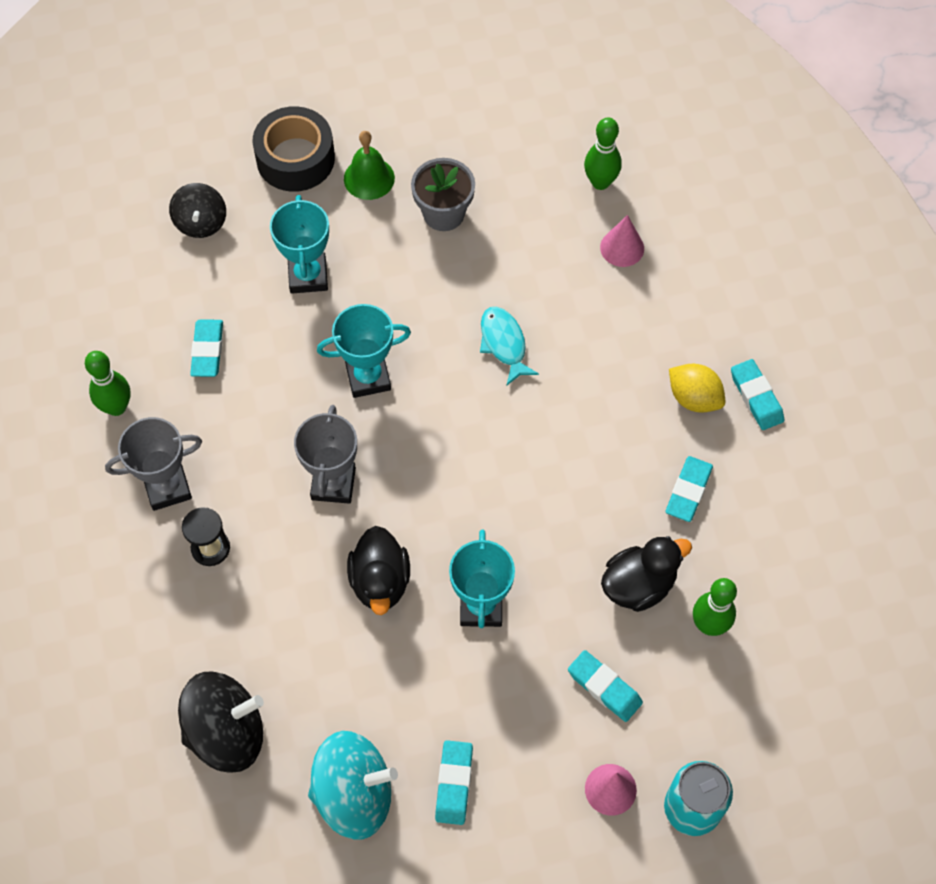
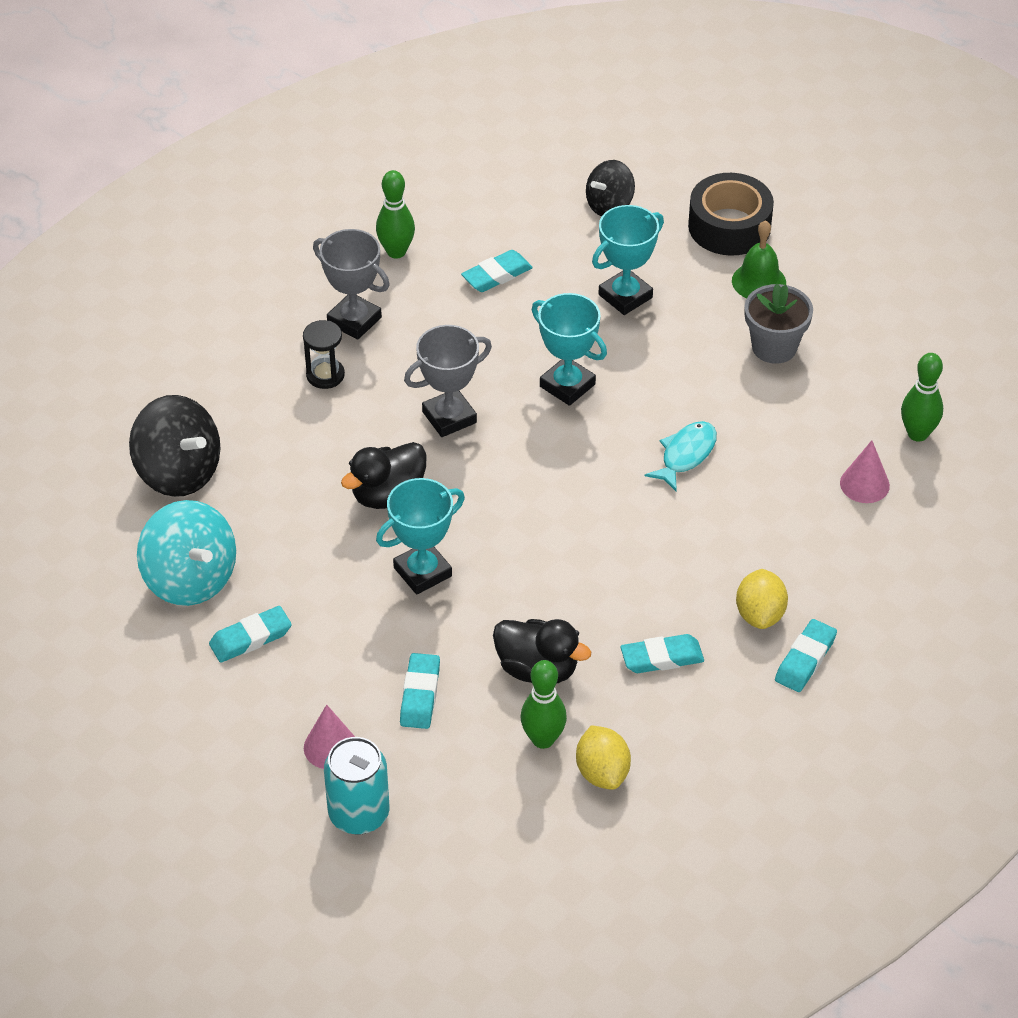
camera: 55 degrees right, 15 degrees down
(768, 603) = (602, 772): none -> yellow lemon

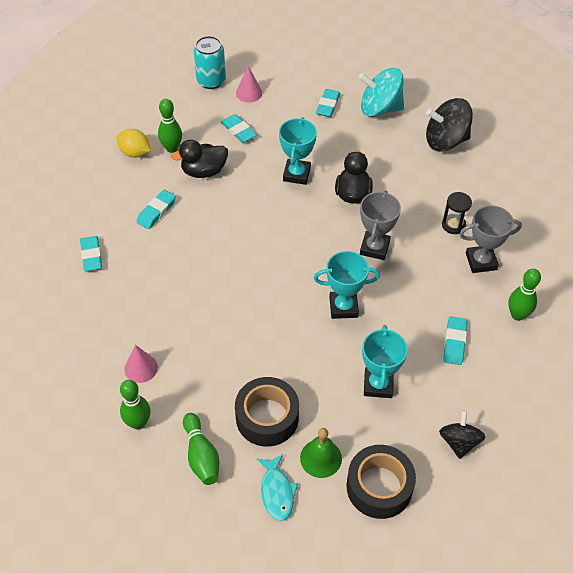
camera: 135 degrees right, 5 degrees up
(685, 455) = (246, 314): turquoise fish -> turquoise fish (277, 492)
(760, 614) = (131, 261): yellow lemon -> none
(774, 347) = (267, 417): grey flower pot -> black tape
(878, 362) = (201, 456): none -> green bowling pin

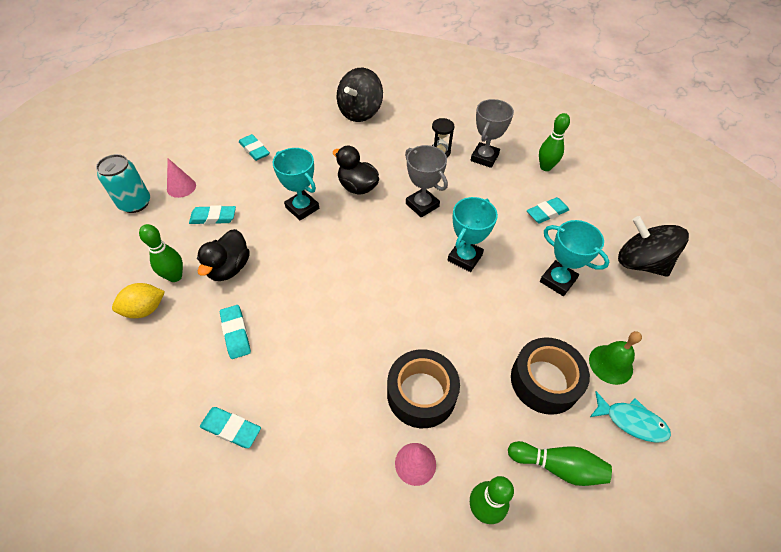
camera: 55 degrees left, 0 degrees up
(379, 487) = (660, 338): black tape -> black tape (421, 393)
(380, 108) = (292, 125): turquoise spinning top -> none
(454, 342) = (547, 213): turquoise eraser -> turquoise eraser turned 75 degrees counterclockwise
(459, 442) = (640, 263): black spinning top -> black spinning top, size x1.60

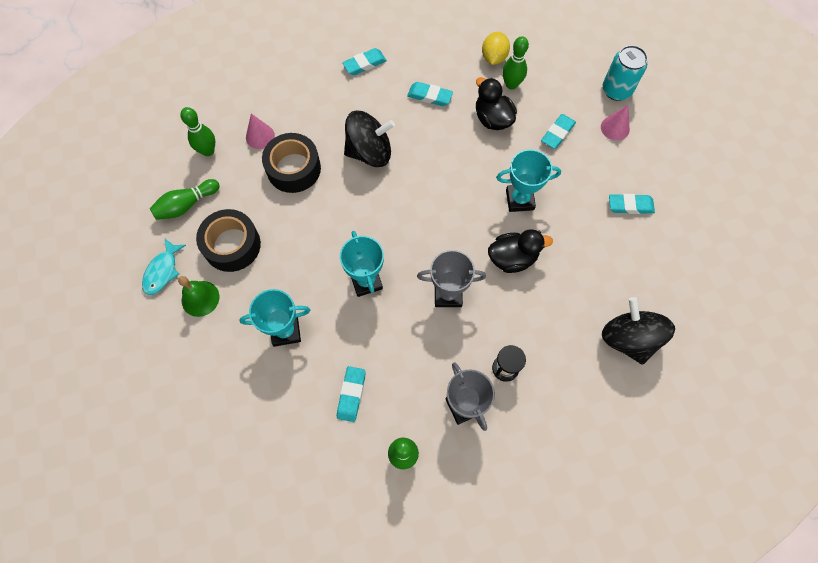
camera: 130 degrees right, 15 degrees up
(631, 421) = (162, 271): turquoise fish -> turquoise fish turned 45 degrees counterclockwise
(640, 263) = (238, 417): black spinning top -> black spinning top (369, 152)

